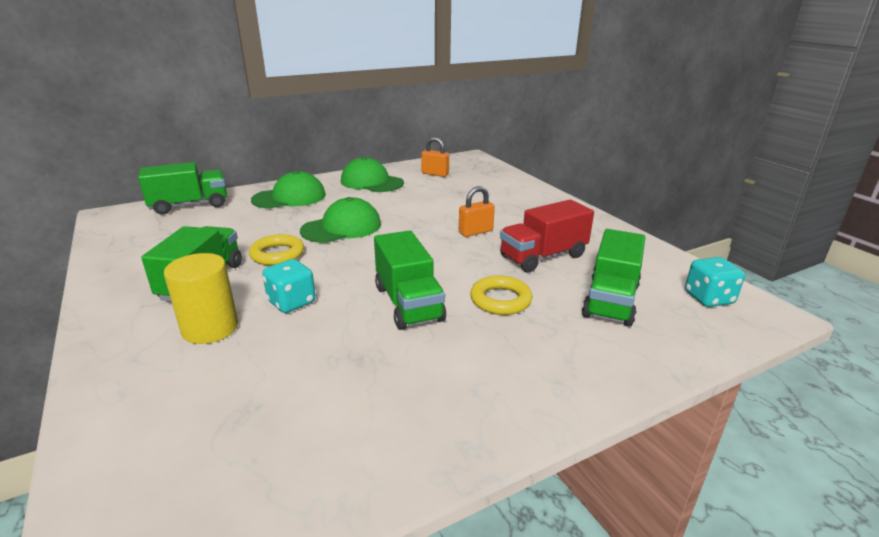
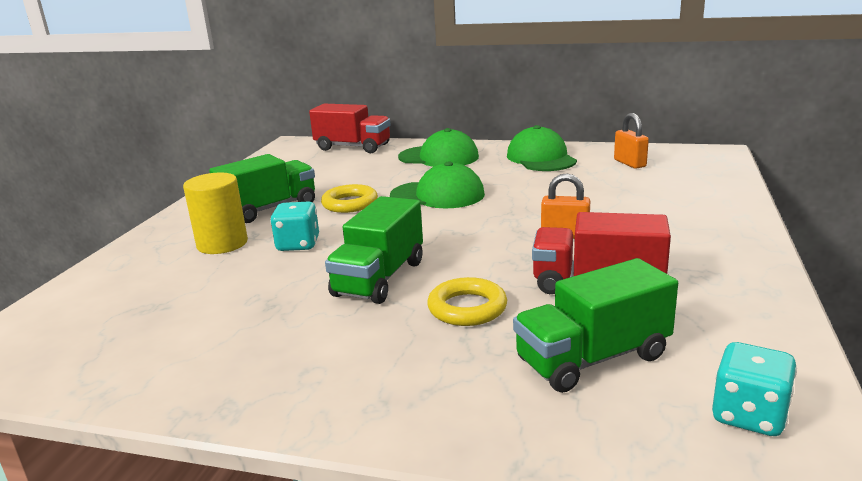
camera: 45 degrees right, 5 degrees down
(190, 205) = (353, 147): green truck -> red truck

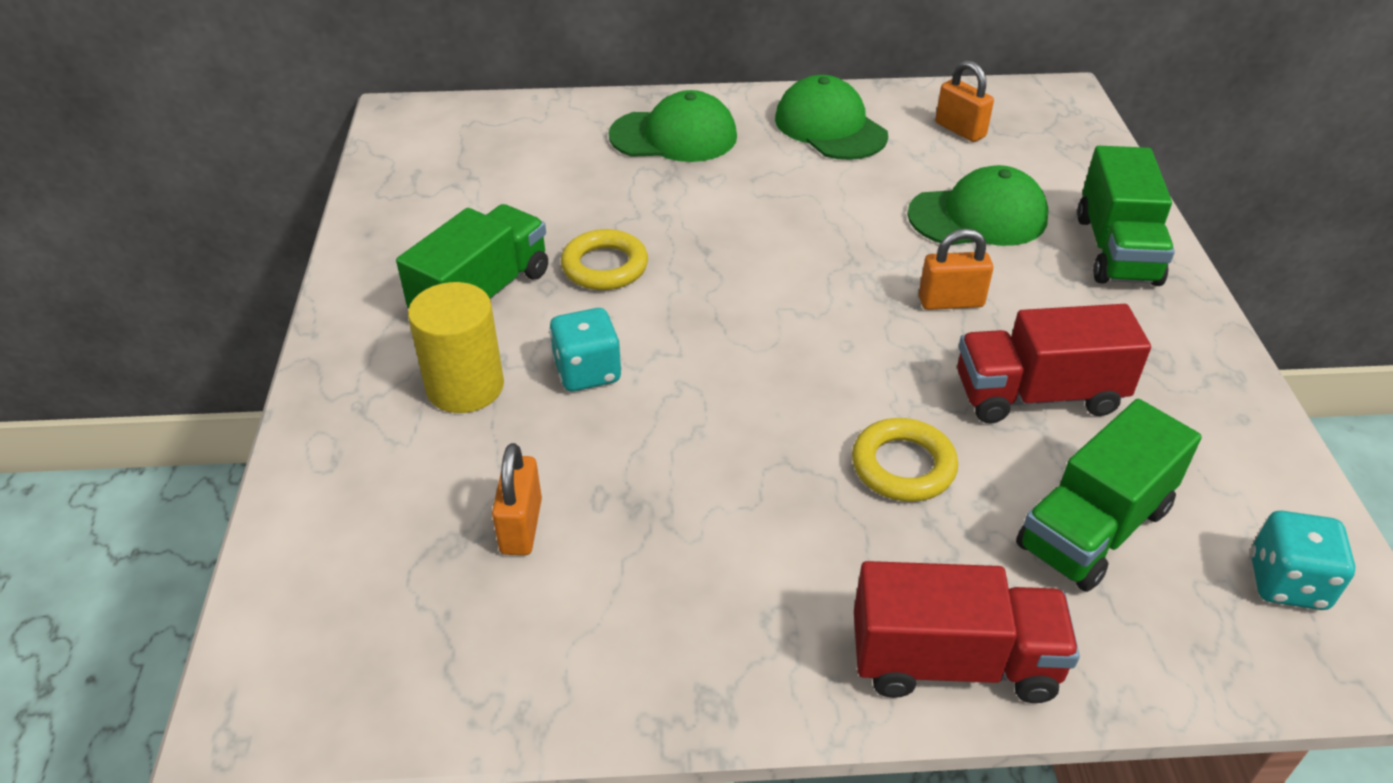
camera: 20 degrees left, 20 degrees up
(193, 305) = (521, 526): none -> orange padlock
(353, 147) = (516, 120): red truck -> red truck (953, 661)
(379, 278) = (754, 427): green truck -> green truck (1116, 249)
(438, 195) = (727, 232): green cap -> green cap (978, 216)

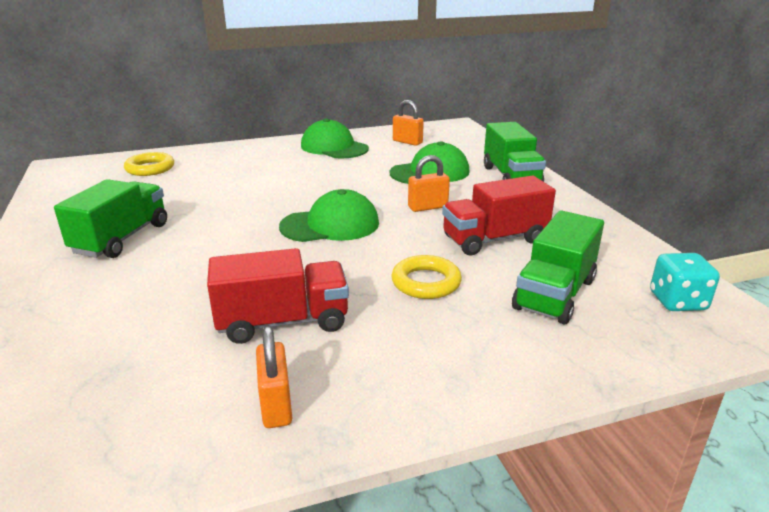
camera: 15 degrees left, 15 degrees down
(465, 386) = (112, 285): yellow cylinder -> none
(521, 526) = (162, 354): orange padlock -> orange padlock (276, 405)
(587, 372) = (202, 266): turquoise dice -> none
(605, 266) = (206, 216): yellow ring -> yellow ring (150, 168)
(674, 136) = (241, 159): green cap -> green cap (330, 225)
(953, 661) = (496, 377): red truck -> red truck (283, 322)

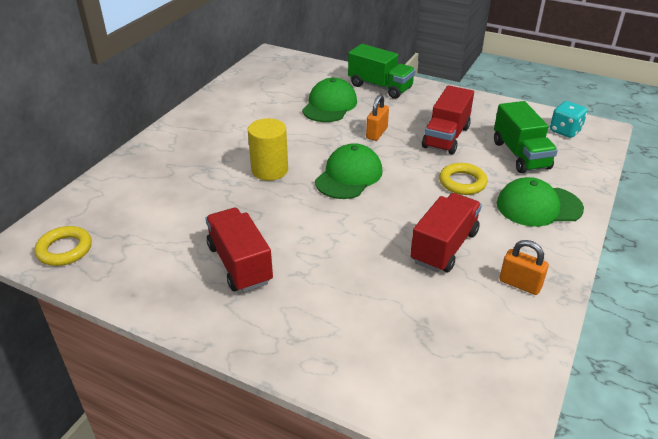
camera: 45 degrees left, 10 degrees up
(122, 238) = (240, 264): green truck -> red truck
(150, 168) = (117, 203): yellow ring -> yellow ring (65, 249)
(280, 193) = (269, 170): none -> yellow cylinder
(334, 147) = (224, 113): green cap -> green cap (538, 206)
(407, 142) = (267, 85): orange padlock -> none

